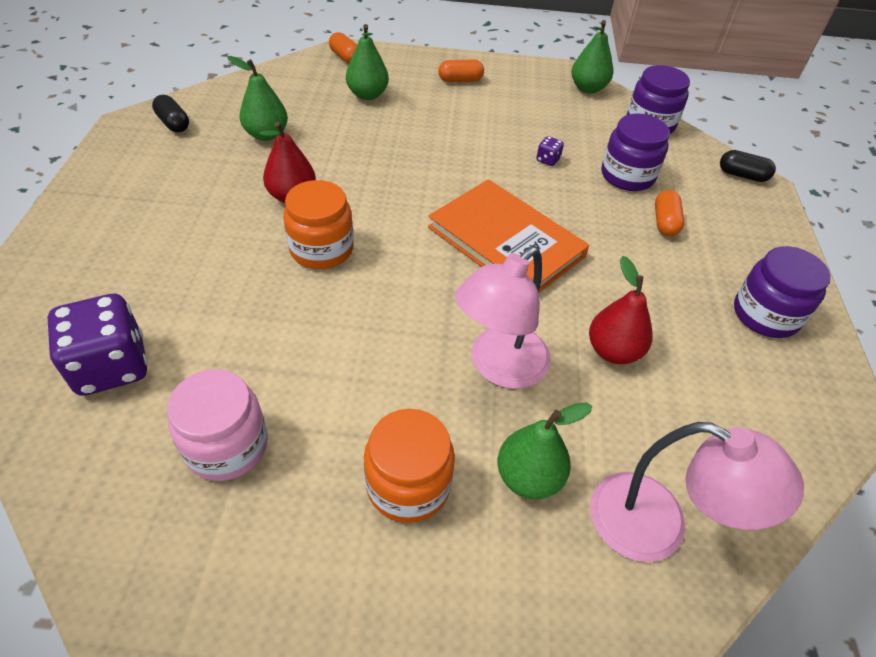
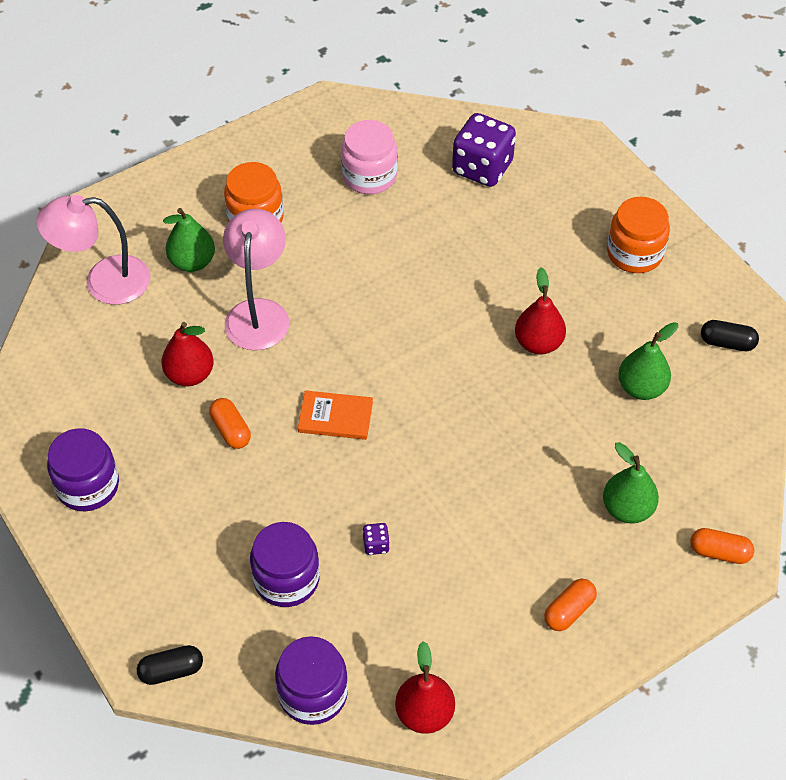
camera: 145 degrees right, 5 degrees up
(321, 249) = (461, 315): orange jar -> orange jar (634, 253)
(506, 242) = (335, 417): orange book -> orange book, size x0.51
(588, 88) = (424, 713): green pear -> red pear
(665, 222) = (217, 537): orange capsule -> orange capsule (231, 430)

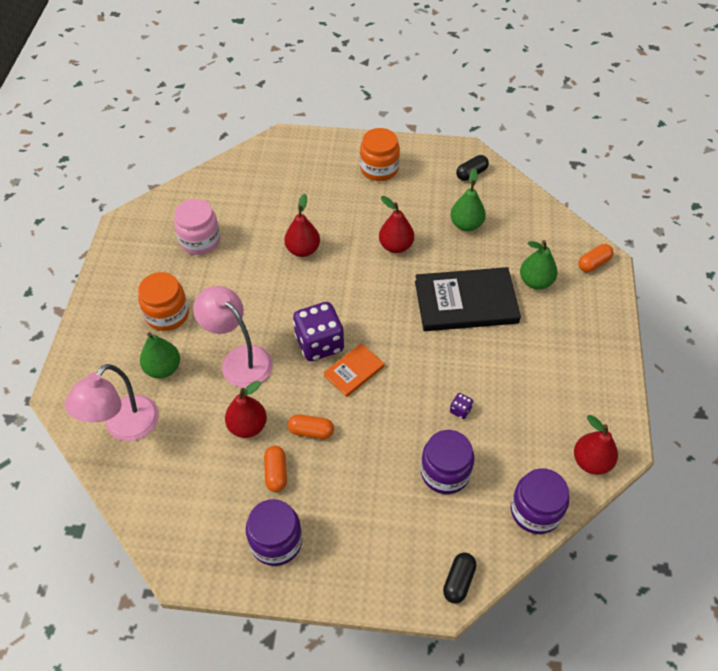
camera: 50 degrees left, 0 degrees up
(446, 266) = (303, 250): none -> red pear
(482, 168) = (253, 189): purple dice -> purple dice (319, 343)
(526, 459) = (466, 302): none -> black book
(569, 611) = (578, 350): orange capsule -> orange capsule (276, 473)

